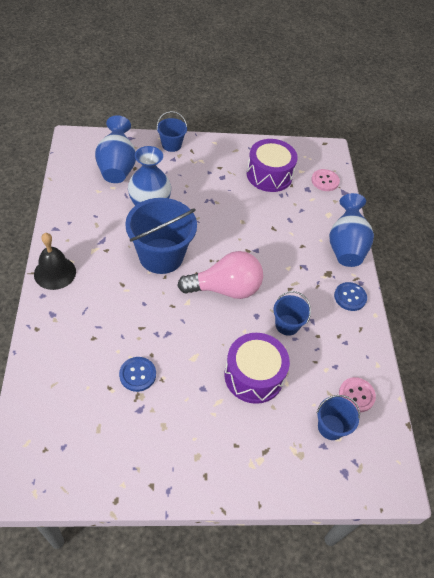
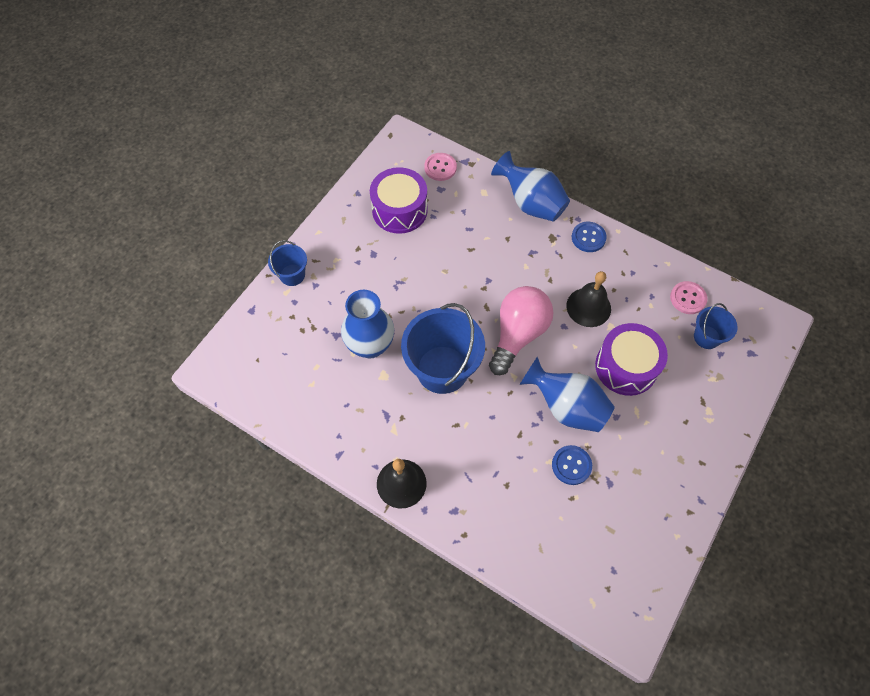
camera: 50 degrees left, 10 degrees up
(117, 167) = (288, 347): blue vase -> blue vase (566, 407)
(287, 325) = (588, 307): blue bucket -> black bell

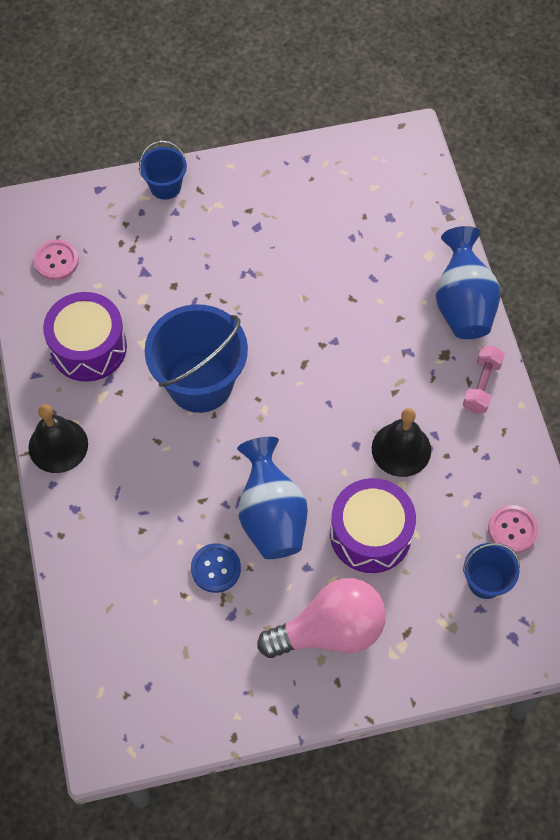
camera: 45 degrees right, 0 degrees up
(370, 345) = (162, 307): blue vase -> none
(399, 210) = (327, 206): purple drum -> purple drum (88, 347)
(440, 167) = (413, 196): pink button -> pink button (56, 261)
(518, 334) = (304, 414): pink light bulb -> pink light bulb (330, 630)
(588, 237) = (481, 385): blue button -> pink dumbbell

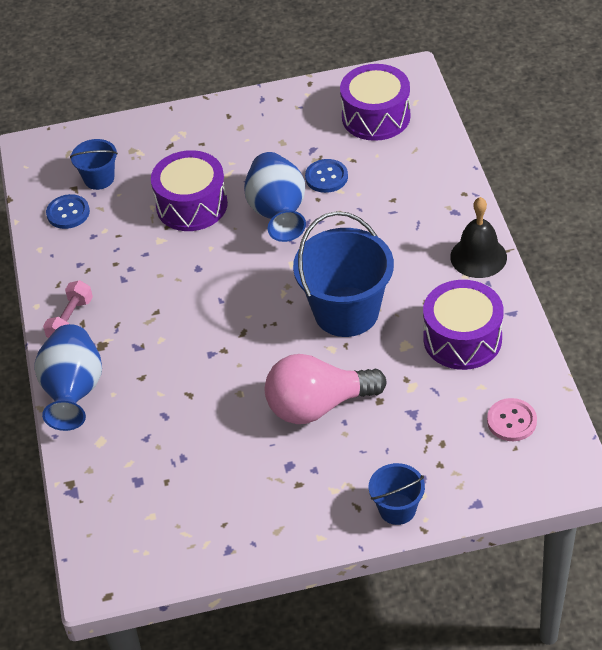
camera: 175 degrees left, 15 degrees down
(151, 667) = (376, 117): none -> purple drum
(330, 630) = (232, 144): pink light bulb -> pink light bulb (318, 405)
(401, 449) = (156, 266): black bell -> none
(512, 530) = (68, 213): pink button -> blue button

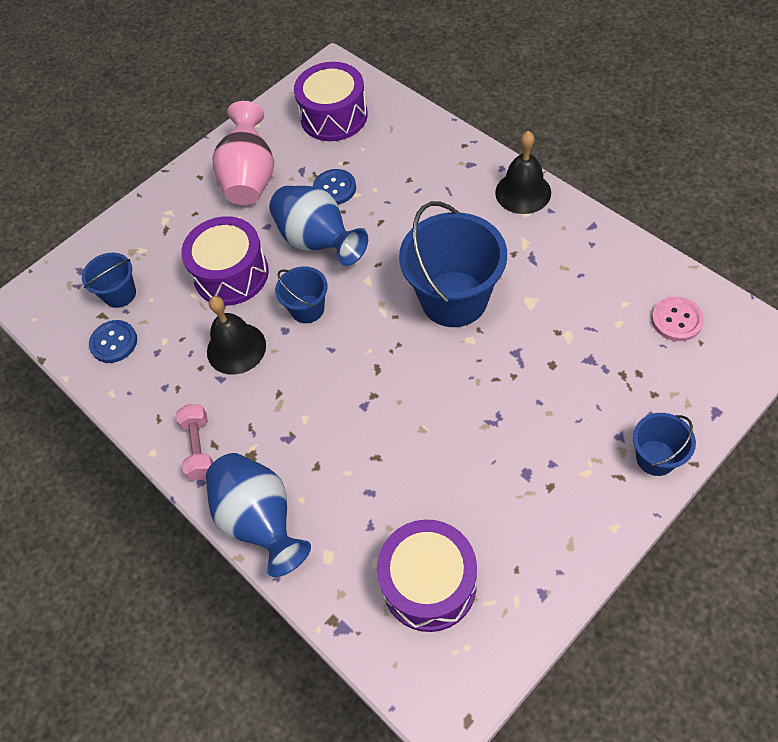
camera: 30 degrees left, 10 degrees up
(152, 263) = (236, 348): none -> black bell
(227, 261) = (307, 309): none -> blue bucket
(266, 136) = (250, 178): none -> pink vase
(318, 405) = (503, 400): pink light bulb -> none
(462, 339) = (572, 270): purple drum -> purple drum (429, 583)

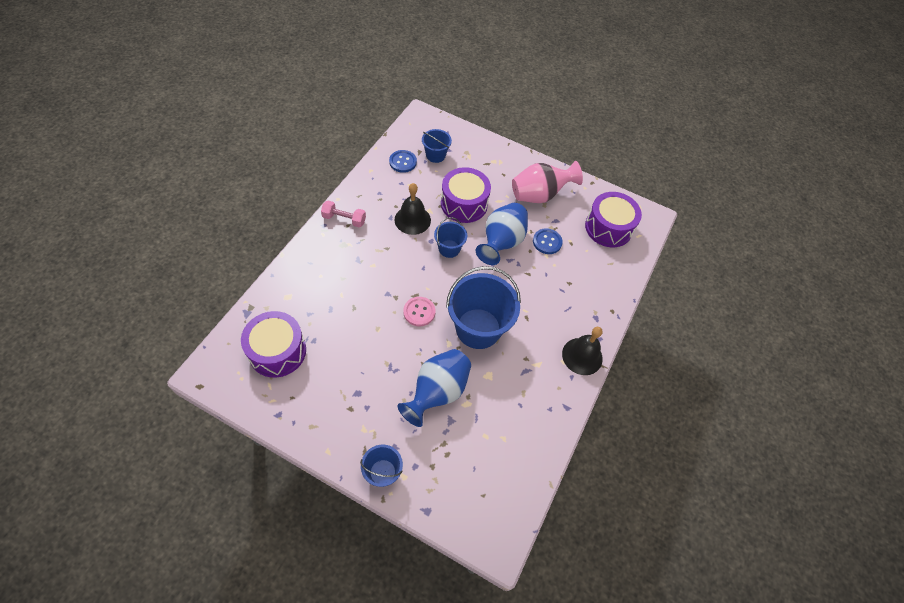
camera: 60 degrees right, 0 degrees up
(199, 448) = (344, 219): pink dumbbell -> pink dumbbell turned 45 degrees clockwise
(260, 521) = (304, 259): blue vase -> blue vase (437, 392)
(676, 320) = (498, 476): pink button -> pink button (419, 312)

